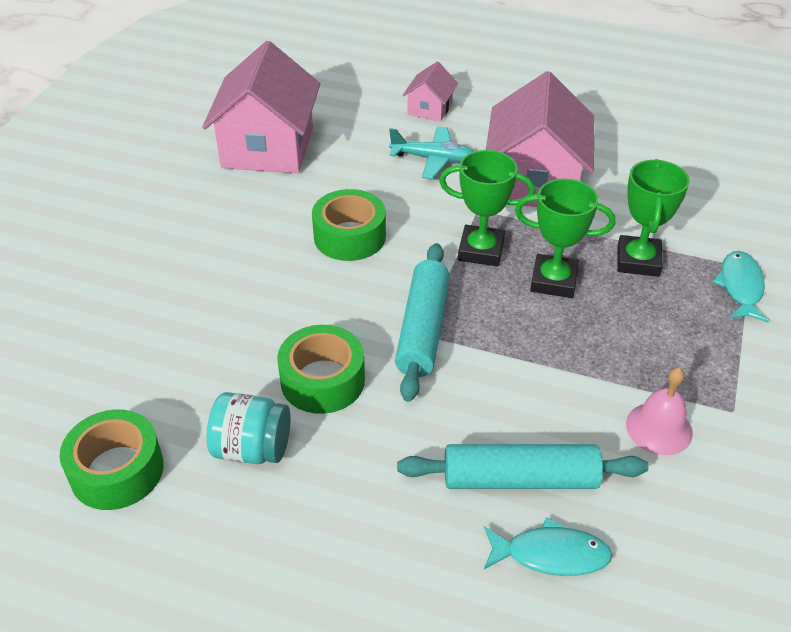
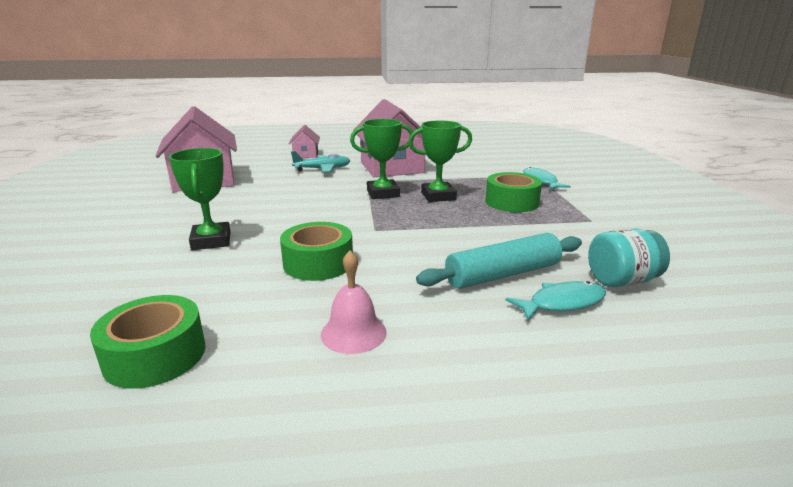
camera: 25 degrees left, 20 degrees down
(252, 448) = (284, 309): turquoise jar -> turquoise jar (622, 281)
(349, 236) = (289, 202): green tape -> green tape (511, 202)
(423, 329) = (373, 228): turquoise rolling pin -> none
(638, 261) = (478, 182): green trophy -> green trophy (211, 241)
(659, 428) = (560, 235): pink bell -> pink bell (353, 333)

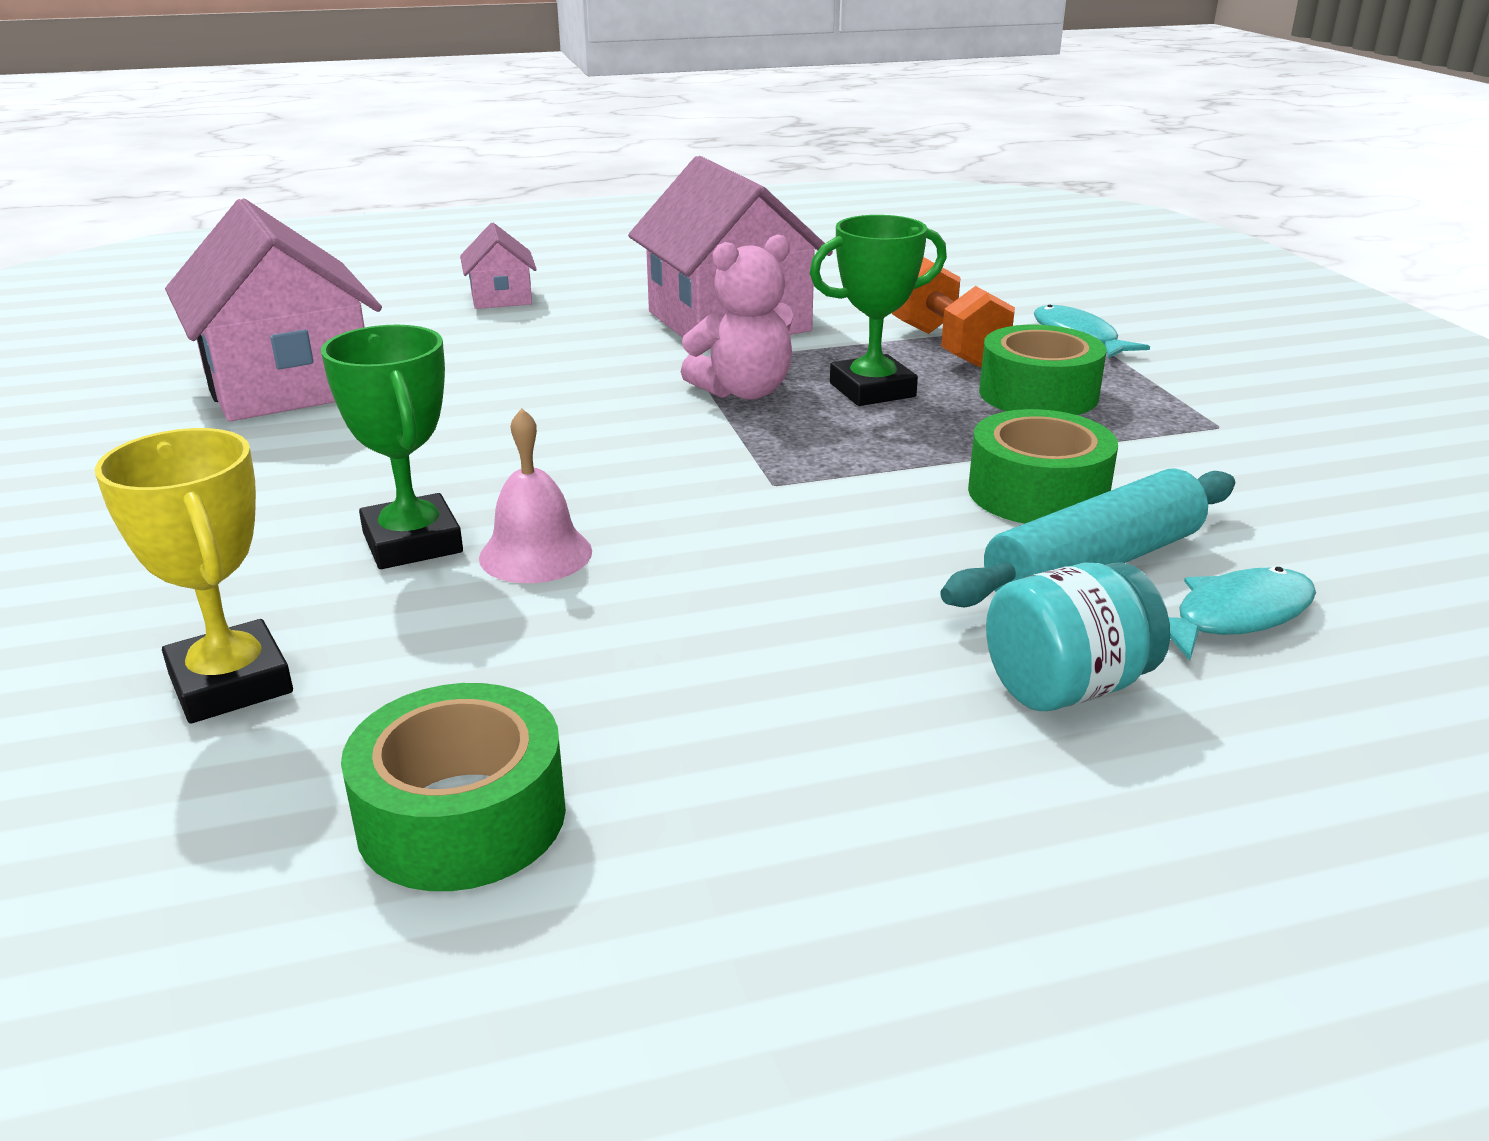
camera: 10 degrees left, 5 degrees up
(102, 289) = (231, 683): none -> yellow trophy
(318, 263) = (692, 575): green tape -> green tape (1037, 493)
(322, 169) = (566, 336): turquoise plane -> none
(353, 333) = (854, 722): pink bell -> pink bell (535, 554)
(383, 193) = (744, 391): green trophy -> pink teddy bear
(480, 181) = (947, 346): none -> orange dumbbell
(622, 281) = (1329, 558): turquoise jar -> turquoise jar (1066, 687)

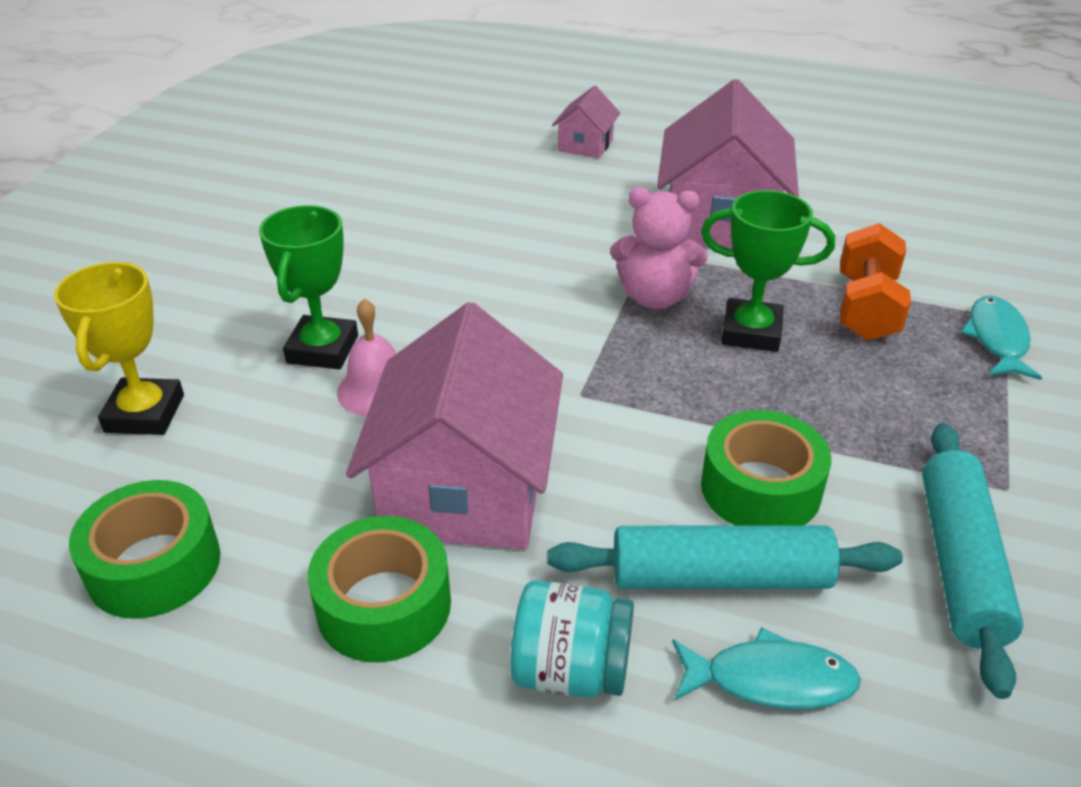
camera: 35 degrees right, 10 degrees up
(288, 384) = (383, 185): pink house -> pink house (465, 489)
(1038, 394) = (883, 388): green tape -> green tape (384, 605)
(1254, 483) = (959, 563): none -> turquoise rolling pin

